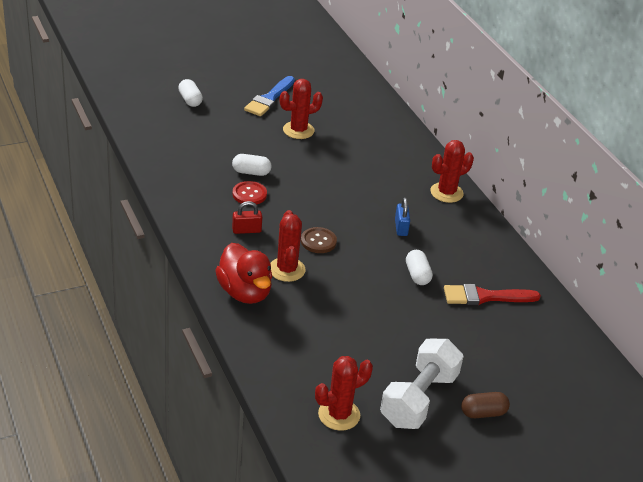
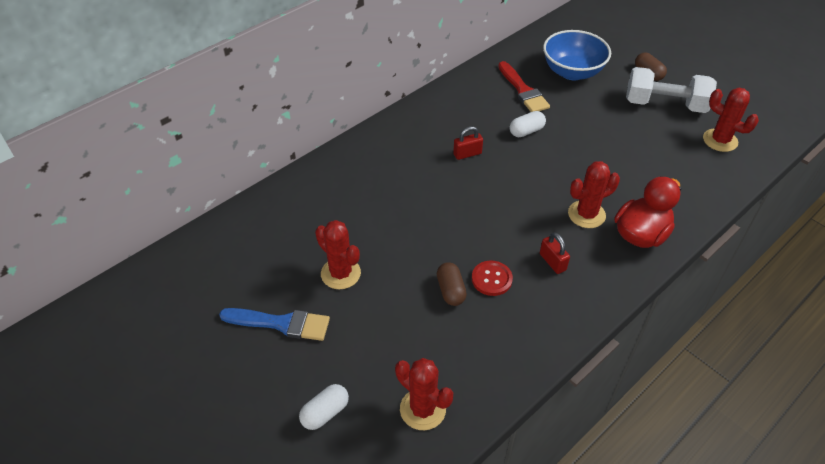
camera: 105 degrees left, 10 degrees up
(251, 172) = (450, 290): white capsule -> brown capsule
(318, 241) = (529, 204): brown button -> none
(401, 227) = (467, 154): blue padlock -> red padlock
(446, 193) = (391, 135): red cactus -> red cactus (422, 409)
(507, 347) = (572, 72): none -> blue bowl

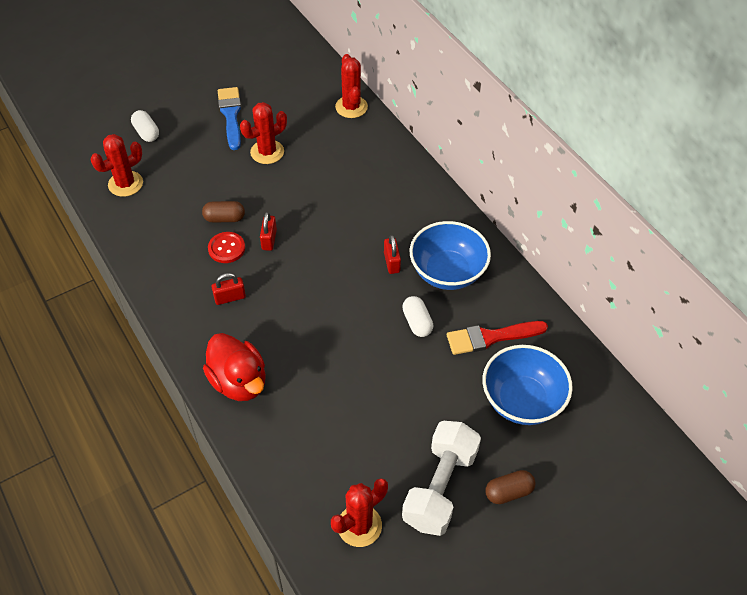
camera: 100 degrees right, 5 degrees up
(281, 323) = (231, 115): blue brush -> blue brush turned 150 degrees clockwise
(466, 119) = (447, 272): none -> blue bowl
(468, 246) = (269, 240): none -> red padlock
(586, 214) = (279, 342): red cactus -> red cactus (351, 107)

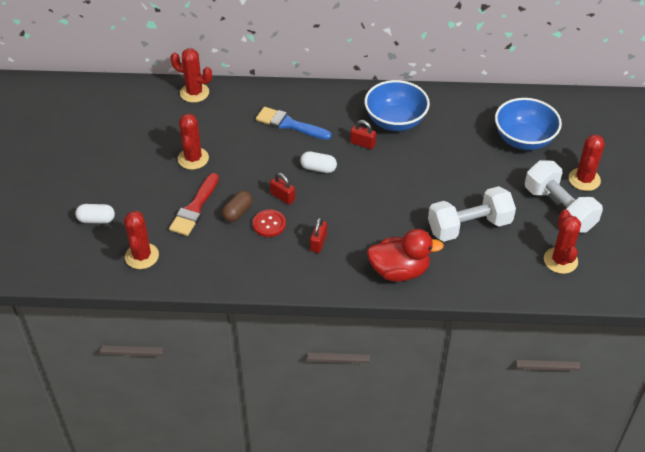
camera: 55 degrees left, 5 degrees down
(231, 115) = (131, 161): blue brush -> blue brush (289, 124)
(346, 412) = (469, 226): none -> white dumbbell
(417, 322) = (424, 156): white capsule -> white capsule (318, 168)
(491, 337) = (465, 128): red brush -> red brush (195, 208)
(508, 492) = (584, 179): brown capsule -> red cactus

